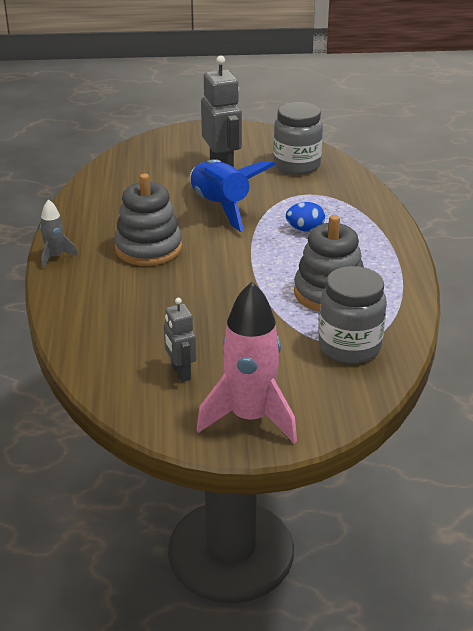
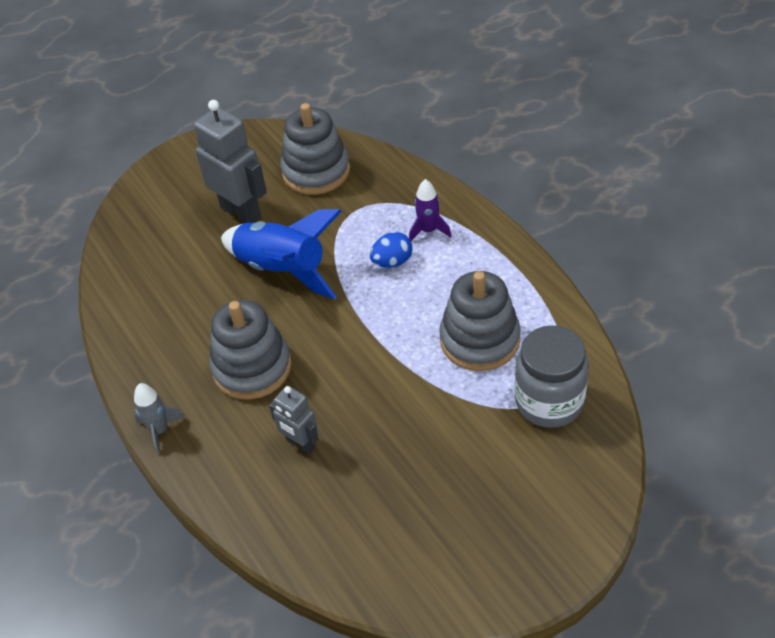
camera: 25 degrees left, 15 degrees up
(180, 373) = (417, 523): grey robot -> grey robot (300, 444)
(250, 418) = (526, 545): pink rocket -> none
(297, 165) = (316, 171): grey jar -> grey stacking toy
(350, 222) = (428, 231): none -> purple rocket

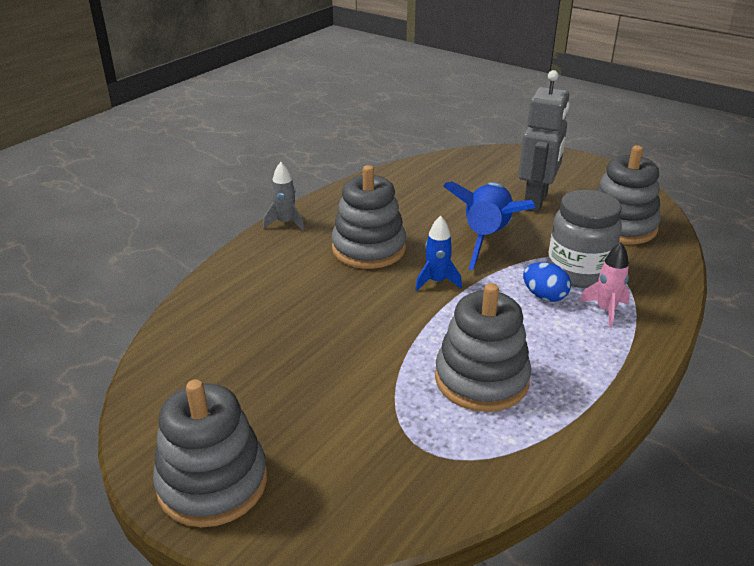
camera: 65 degrees right, 15 degrees down
(300, 444) = (298, 293): grey robot -> none
(334, 329) = (437, 281): none -> blue rocket
(428, 231) = (606, 310): purple rocket -> pink rocket
(534, 552) = (212, 482): none -> grey stacking toy
(549, 402) = (423, 455): grey jar -> grey jar (578, 272)

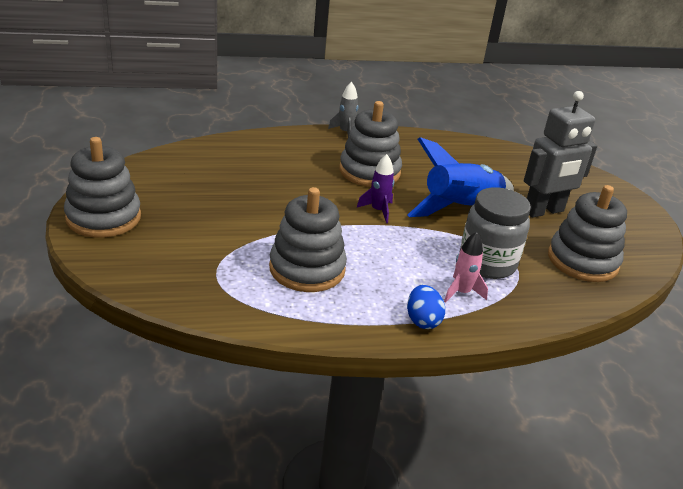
camera: 40 degrees right, 0 degrees up
(437, 281) = (378, 211): blue rocket -> purple rocket
(544, 296) = (433, 259): blue egg -> blue egg (422, 320)

